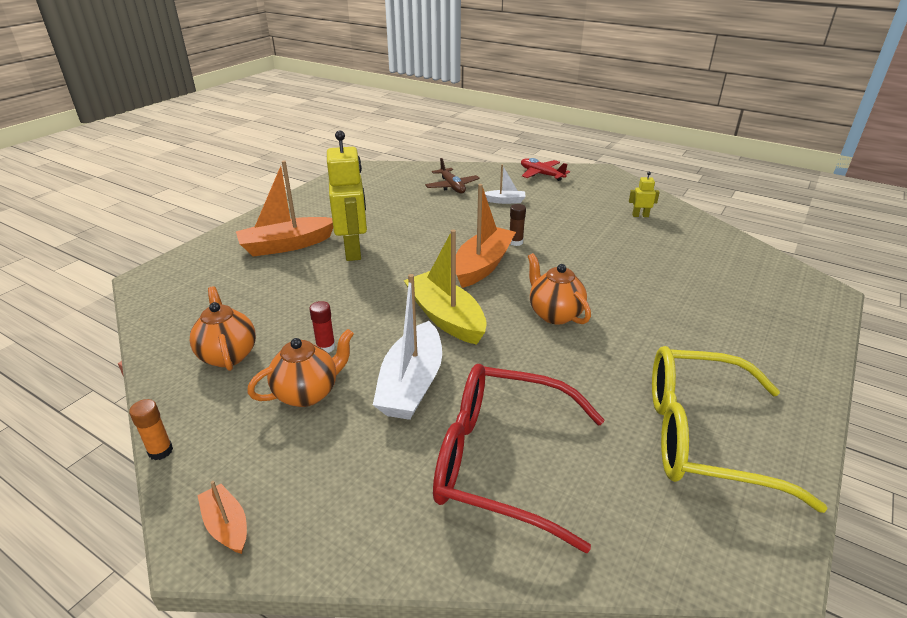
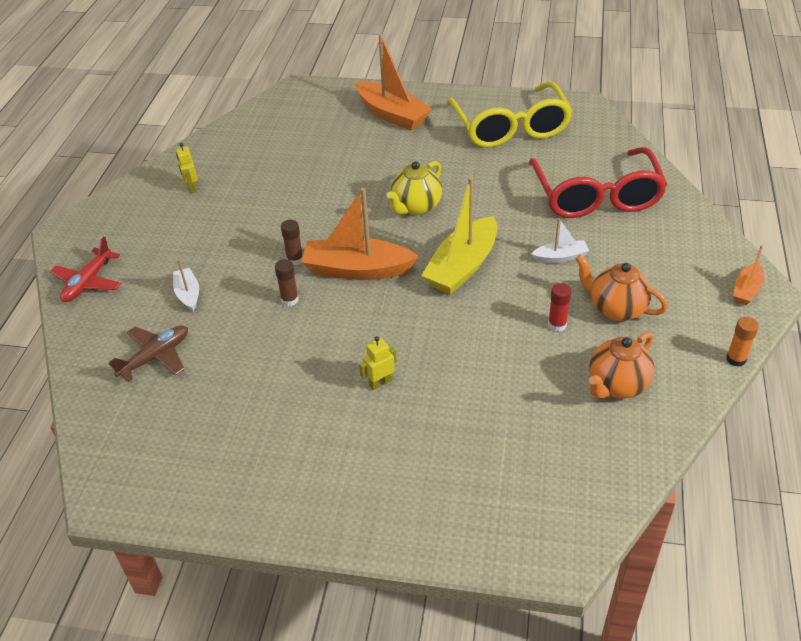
camera: 110 degrees left, 10 degrees up
(287, 245) = (401, 454): orange boat -> orange boat (392, 115)
(353, 250) = (380, 383): yellow robot -> yellow robot, size x0.42
(411, 384) = (560, 257): white boat -> white boat, size x0.51
(469, 233) = (290, 300): none -> brown glue stick
(554, 314) = (416, 207): orange teapot -> yellow teapot

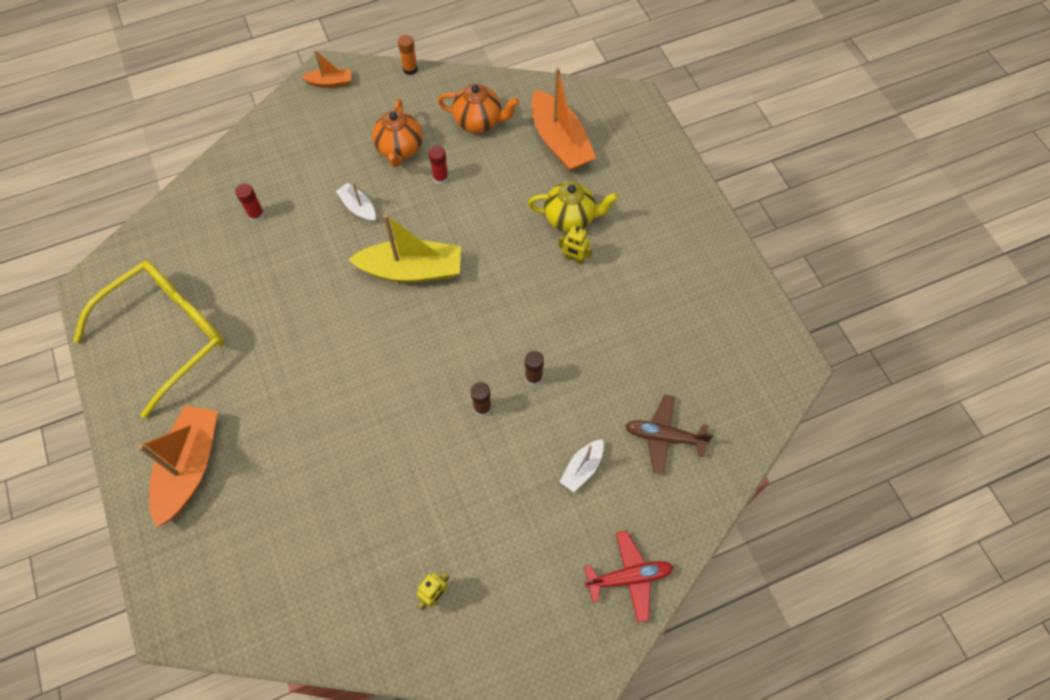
camera: 125 degrees left, 20 degrees up
(357, 269) = (464, 348): orange boat -> orange boat (559, 141)
(416, 207) = (349, 349): yellow teapot -> yellow teapot (570, 218)
(596, 196) = (256, 215): red glasses -> red glue stick

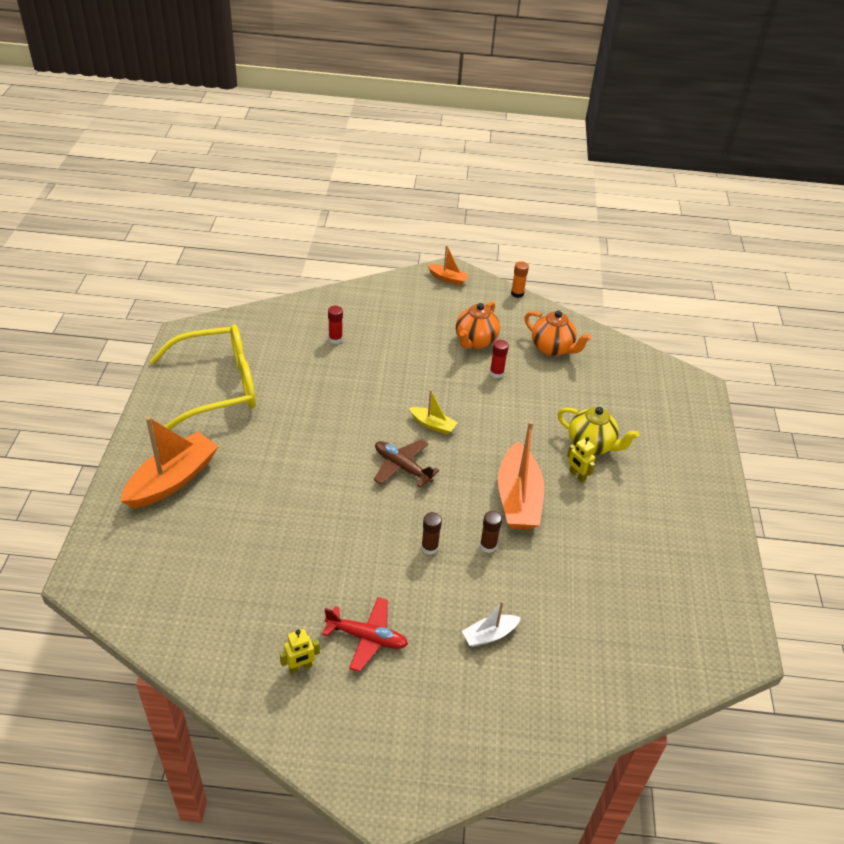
camera: 25 degrees right, 20 degrees down
(358, 207) = (417, 366): white boat -> none
(412, 270) = (433, 425): yellow boat -> yellow boat, size x0.51
(559, 141) = (614, 388): orange boat -> orange boat (518, 498)
(629, 577) = (480, 744): red plane -> red plane (367, 637)
(664, 437) = (581, 647): brown plane -> brown plane (402, 467)

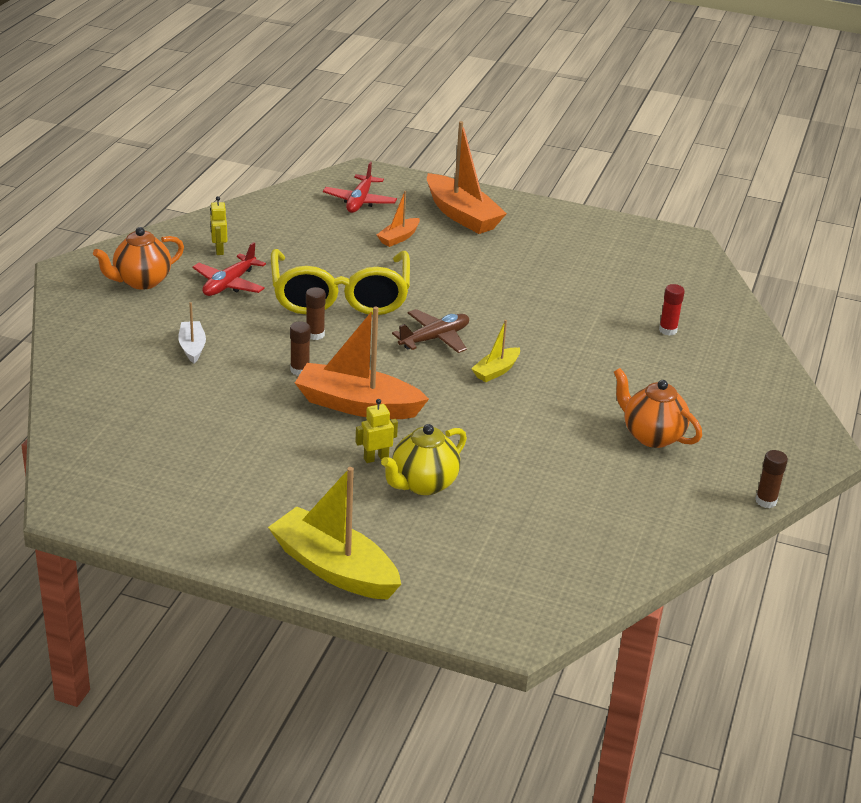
camera: 105 degrees right, 10 degrees down
(159, 566) = (359, 201): none -> red plane
(218, 386) = (593, 249): yellow glasses -> yellow glasses (340, 297)
(448, 278) = (803, 442): orange boat -> orange boat (398, 238)
(496, 373) = (582, 439): red glue stick -> none
(517, 293) = (766, 501): orange glue stick -> brown glue stick
(552, 349) = (627, 502): orange teapot -> orange teapot (141, 281)
(702, 475) = (334, 568): none -> yellow boat

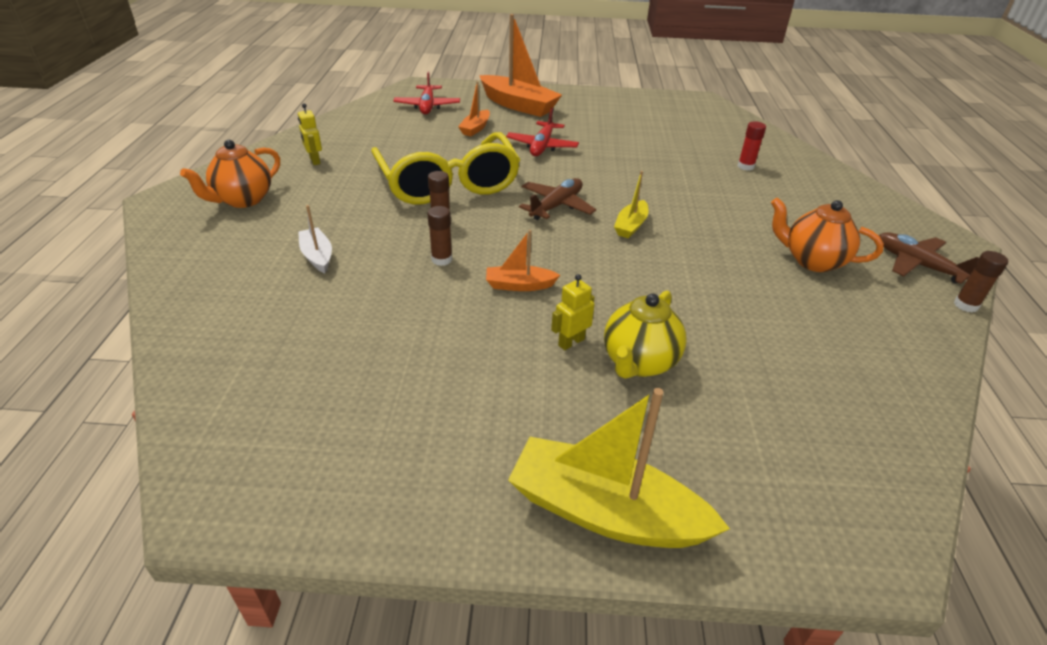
camera: 15 degrees left, 5 degrees up
(229, 284) = (335, 189): red plane -> red plane (542, 146)
(357, 405) = (519, 285): orange boat -> orange boat, size x0.51
(756, 459) = (917, 265): none -> brown plane

